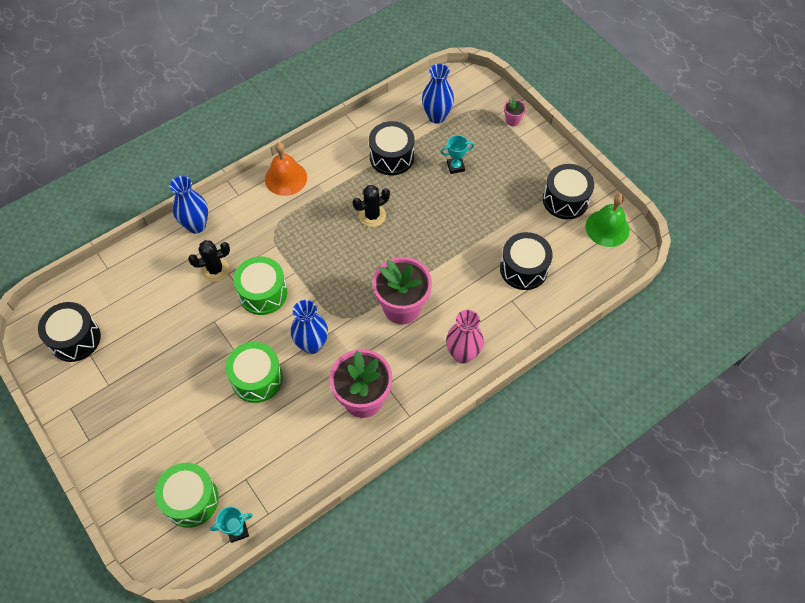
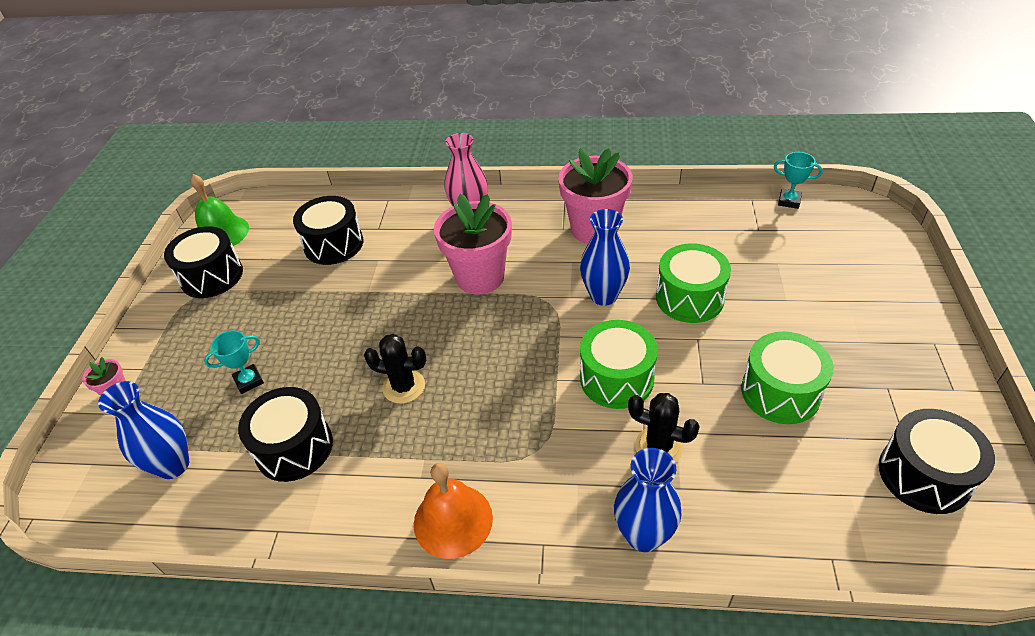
camera: 135 degrees left, 15 degrees down
(191, 500) = (826, 240): green drum -> green drum (780, 392)
(455, 167) = (249, 381): turquoise trophy -> turquoise trophy turned 60 degrees counterclockwise

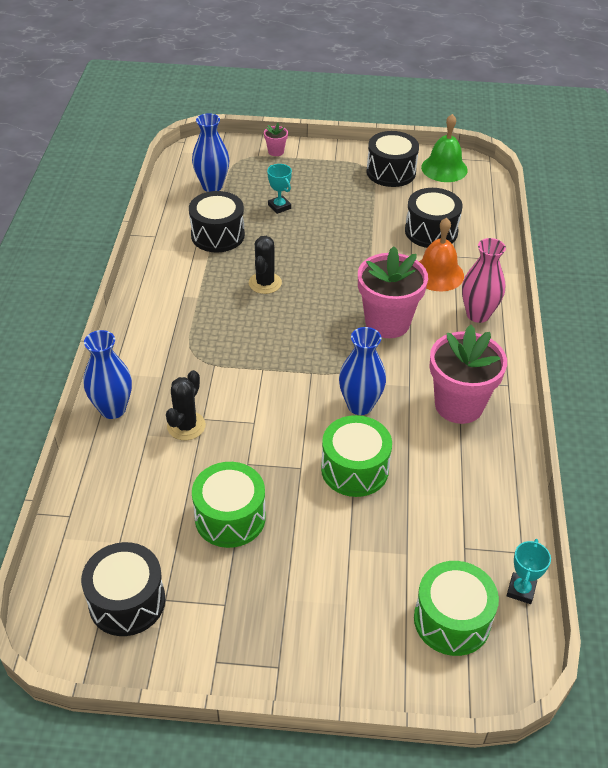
camera: 85 degrees right, 0 degrees up
(453, 520) = (146, 313): orange bell -> orange bell (437, 274)
(616, 378) = (259, 406): green drum -> green drum (452, 620)

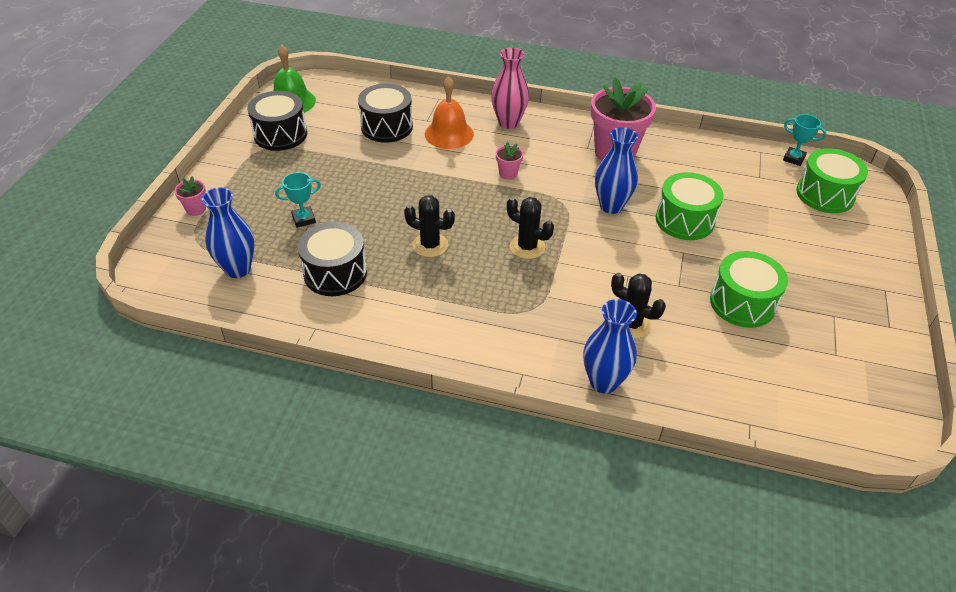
camera: 80 degrees left, 0 degrees up
(127, 601) = (843, 381): black drum -> none
(278, 346) = (527, 247): none -> black cactus
(387, 322) = (508, 173): pink flower pot -> pink flower pot, size x0.43

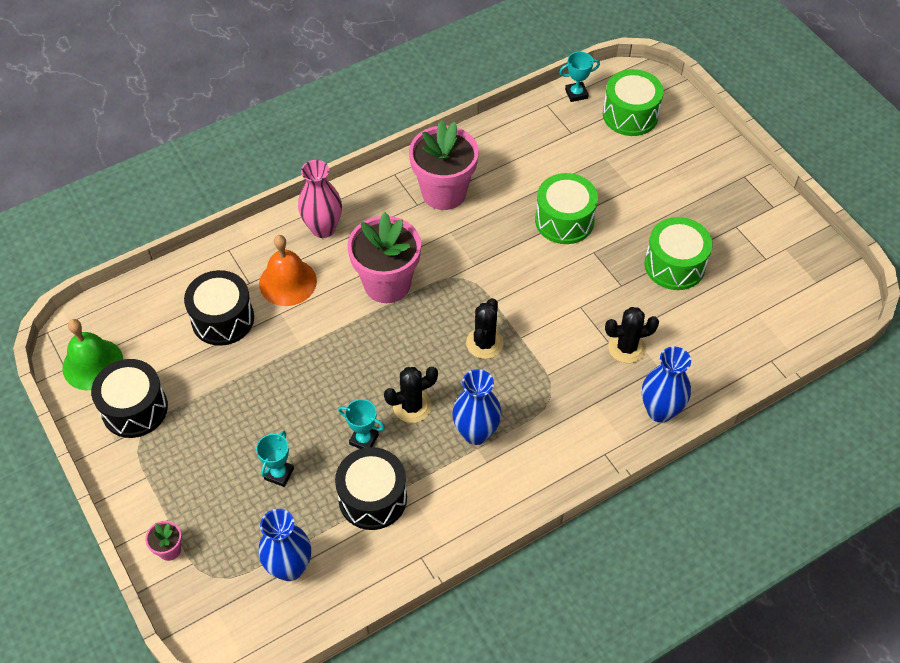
camera: 45 degrees left, 10 degrees up
(375, 240) = (364, 439): none -> turquoise trophy
(508, 173) = (387, 284): pink flower pot -> pink flower pot, size x2.32
(527, 247) = (484, 343): black cactus -> black cactus turned 60 degrees counterclockwise
(611, 206) = (500, 251): blue vase -> blue vase (476, 433)

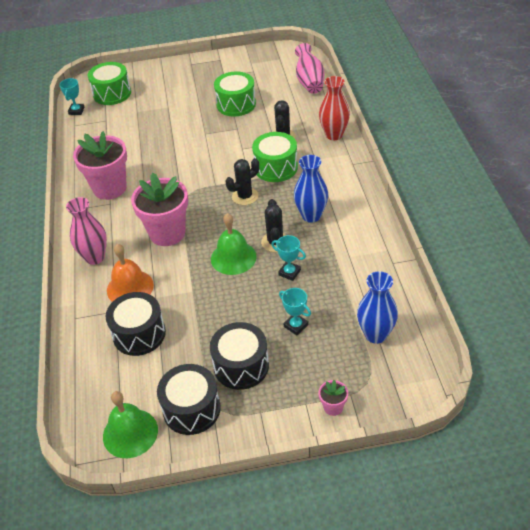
camera: 65 degrees left, 10 degrees down
(364, 439) = (289, 272): turquoise trophy -> turquoise trophy turned 75 degrees clockwise
(369, 369) = (233, 257): none -> green bell
(372, 498) = (338, 277): black drum -> black drum (241, 366)
(484, 343) = (245, 196): black cactus -> black cactus turned 75 degrees counterclockwise
(564, 220) = (172, 139): green drum -> green drum (276, 167)
(660, 411) = (334, 135): blue vase -> red vase
(776, 340) = (309, 81): none -> pink vase

